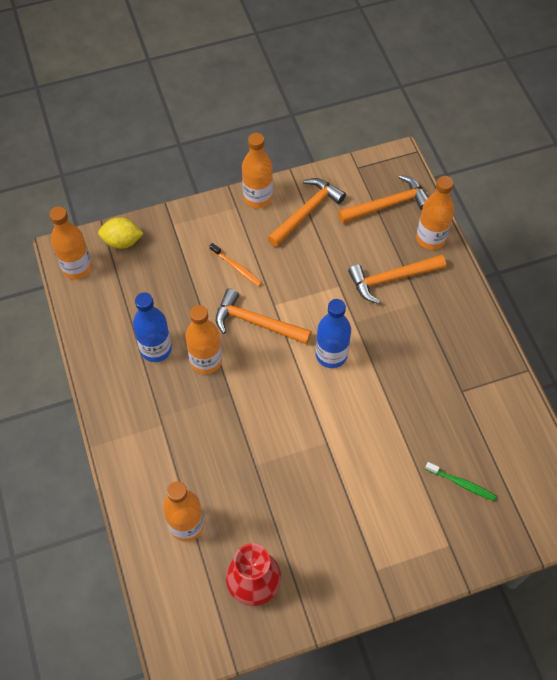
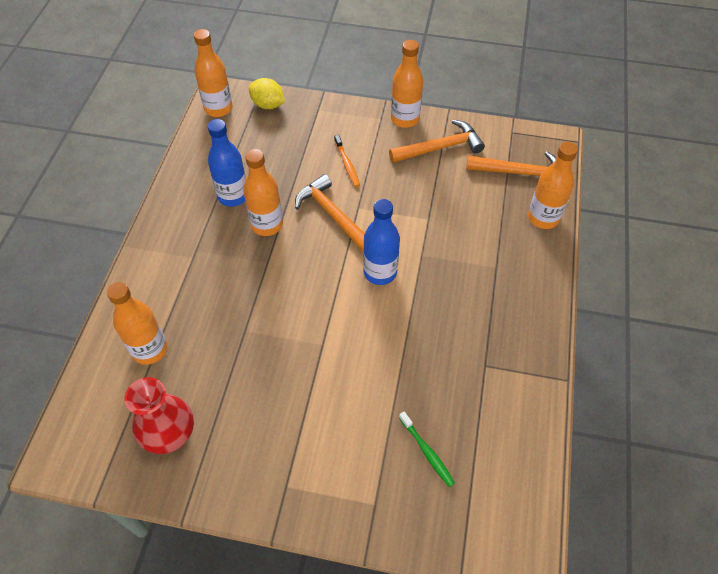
camera: 30 degrees right, 5 degrees down
(391, 279) = (481, 235): orange hammer -> none

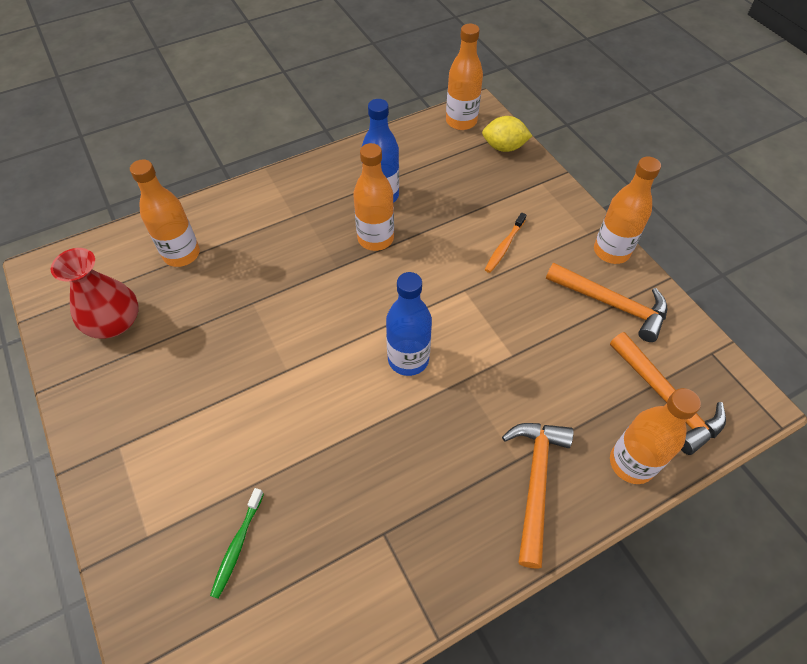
camera: 50 degrees right, 0 degrees up
(268, 105) = (504, 147): yellow lemon -> yellow lemon turned 75 degrees counterclockwise
(332, 215) = (435, 276): orange hammer -> orange hammer (535, 482)

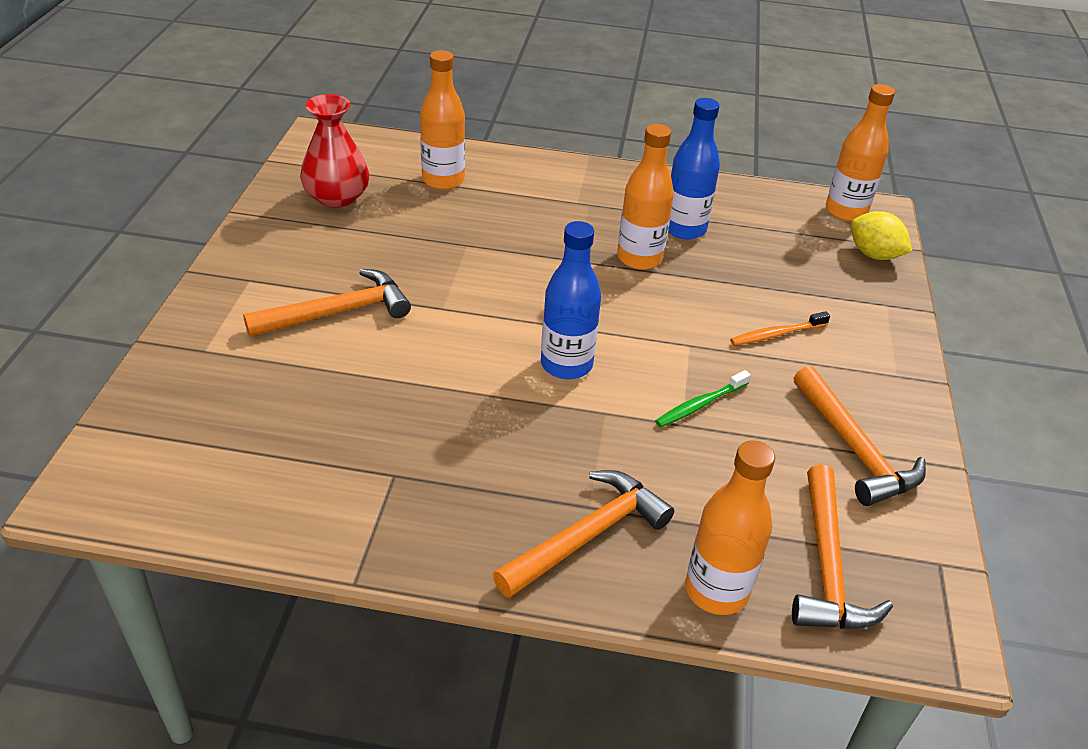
camera: 35 degrees right, 15 degrees down
(216, 427) = (338, 312): none -> orange hammer
(237, 545) = (264, 401): green toothbrush -> green toothbrush (700, 405)
(611, 251) = (908, 405): orange bottle -> none

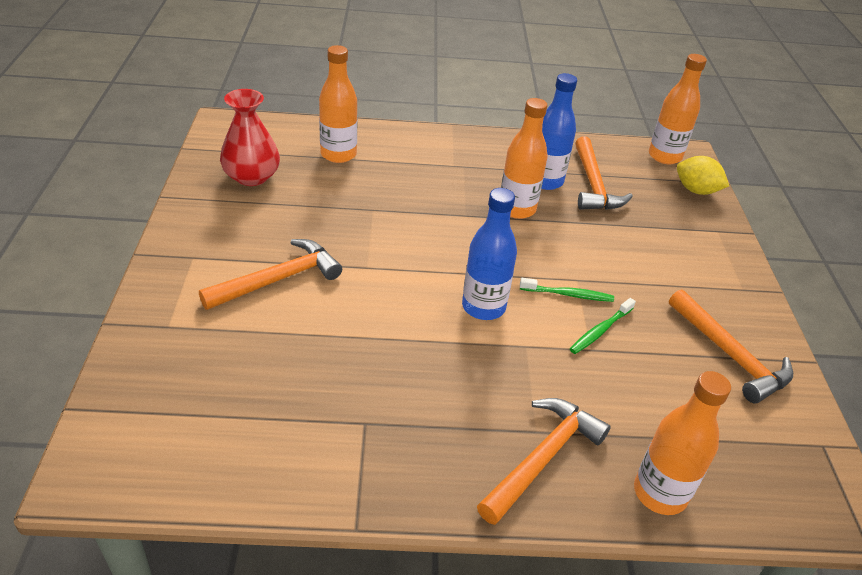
camera: 10 degrees left, 0 degrees up
(673, 360) = (568, 294): none -> green toothbrush
(776, 334) = (642, 264): orange toothbrush -> none
(827, 566) = (739, 459): orange hammer -> orange hammer (593, 185)

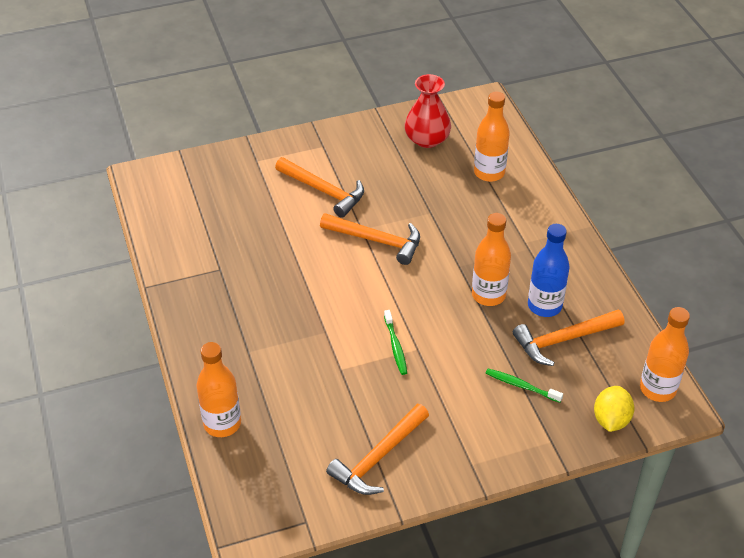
camera: 75 degrees right, 5 degrees up
(483, 307) = (353, 300): blue bottle -> none
(542, 458) = (227, 358): orange hammer -> orange hammer (377, 240)
(600, 330) = (364, 372): green toothbrush -> green toothbrush (521, 386)

